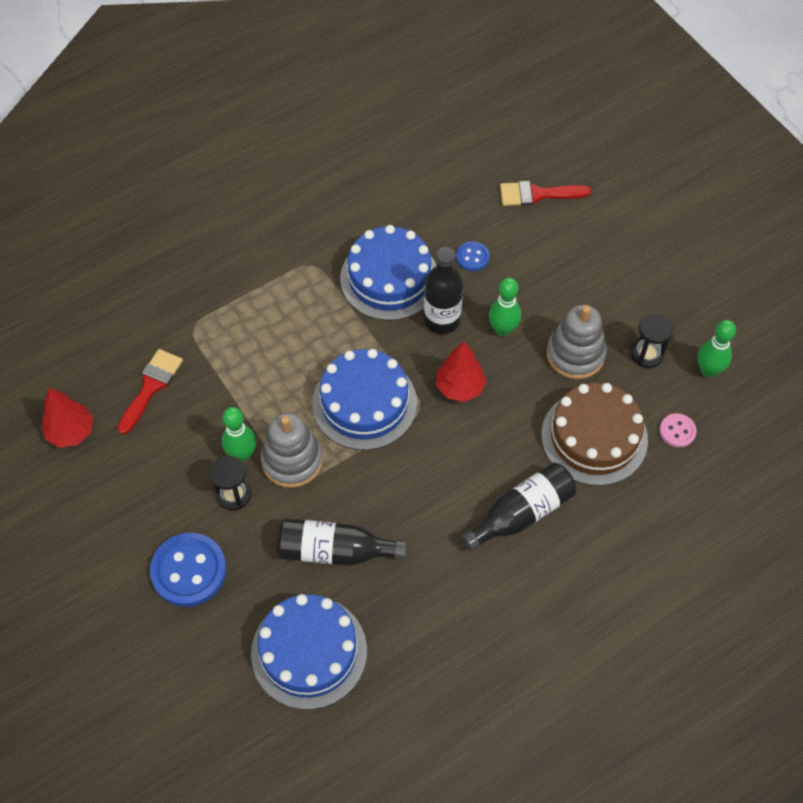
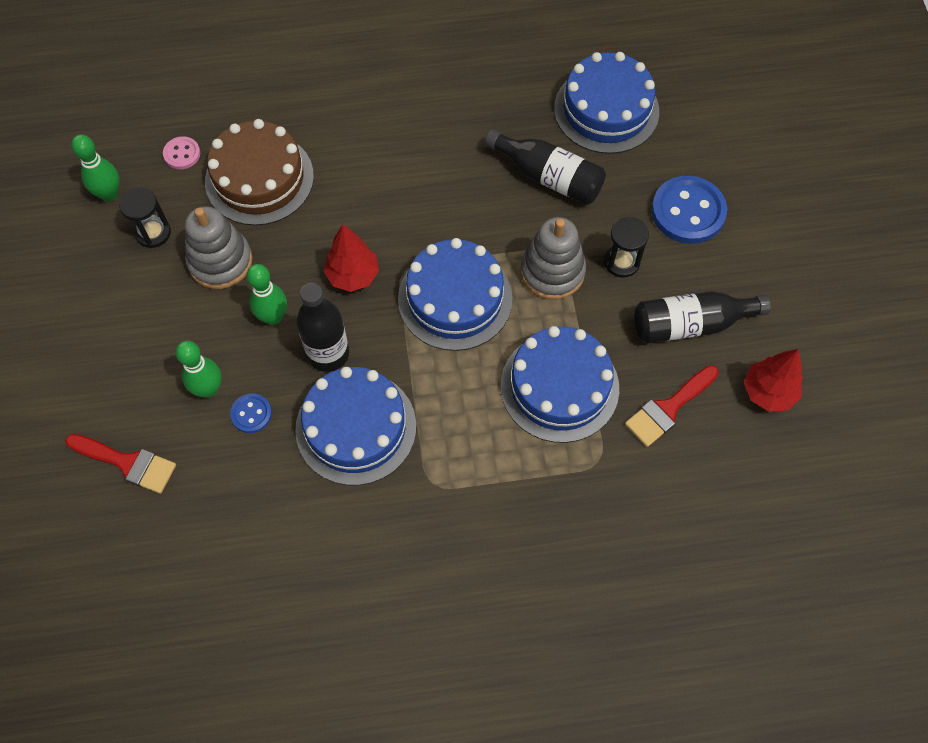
camera: 155 degrees left, 5 degrees up
(242, 454) = (599, 297): green bowling pin -> green bowling pin (208, 389)
(246, 368) = (559, 386): none -> blue cake
(522, 513) = (367, 142): black bottle -> black bottle (690, 324)

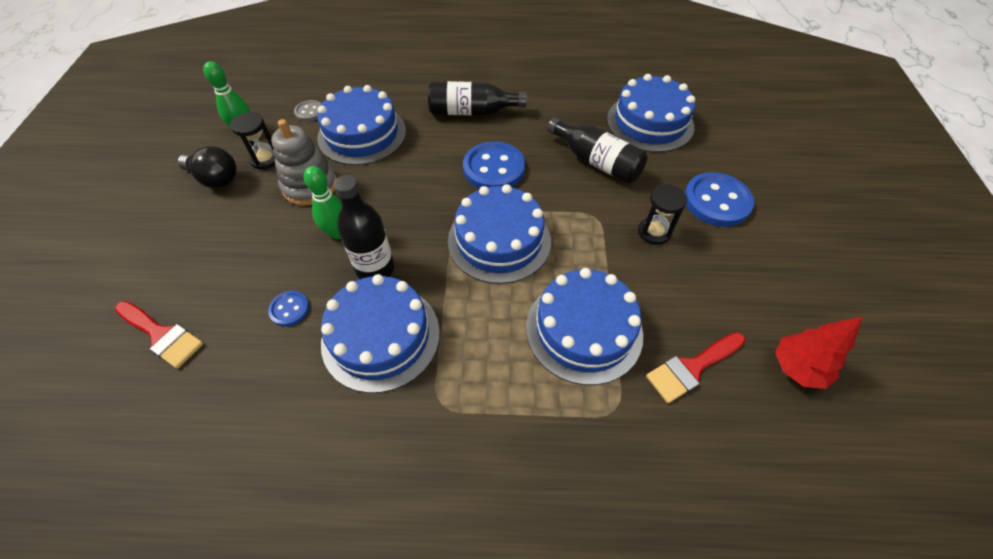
camera: 10 degrees right, 10 degrees down
(103, 269) = (215, 179): none -> black light bulb
(182, 154) = (309, 112): pink button -> grey button
(208, 389) = (260, 282): green bowling pin -> none
(259, 178) = (362, 134): brown cake -> blue cake
(353, 275) = (415, 211): red tree -> none
(430, 205) = (494, 168): none -> blue button
(552, 271) = (590, 231): grey stacking toy -> none
(690, 324) = (717, 293): black bottle -> black bottle (471, 112)

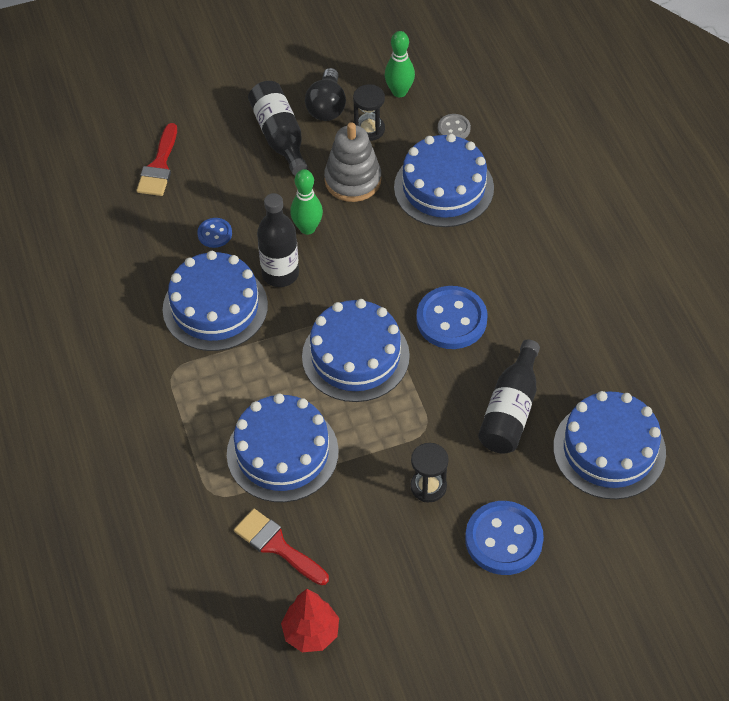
camera: 70 degrees right, 0 degrees up
(471, 112) = (532, 268): black bottle -> black bottle (279, 136)

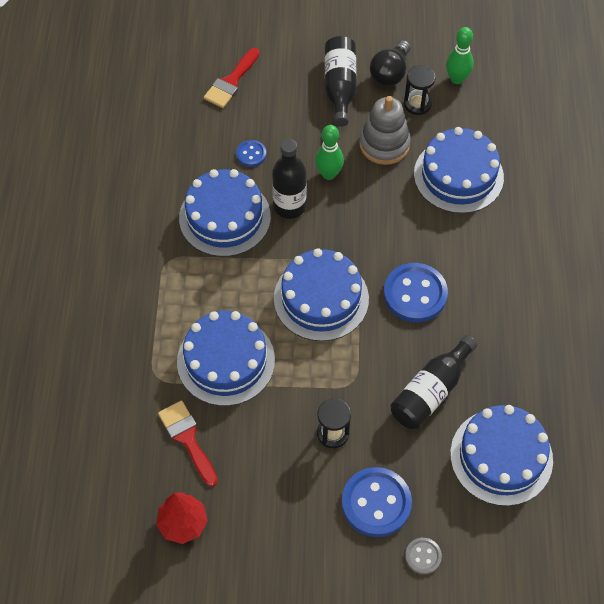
camera: 20 degrees right, 5 degrees up
(454, 129) = (489, 126): grey button -> grey button (423, 556)

